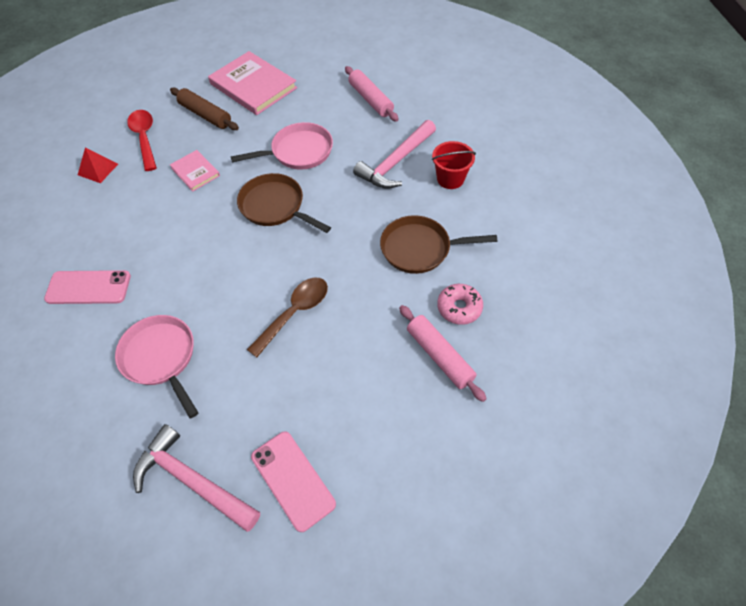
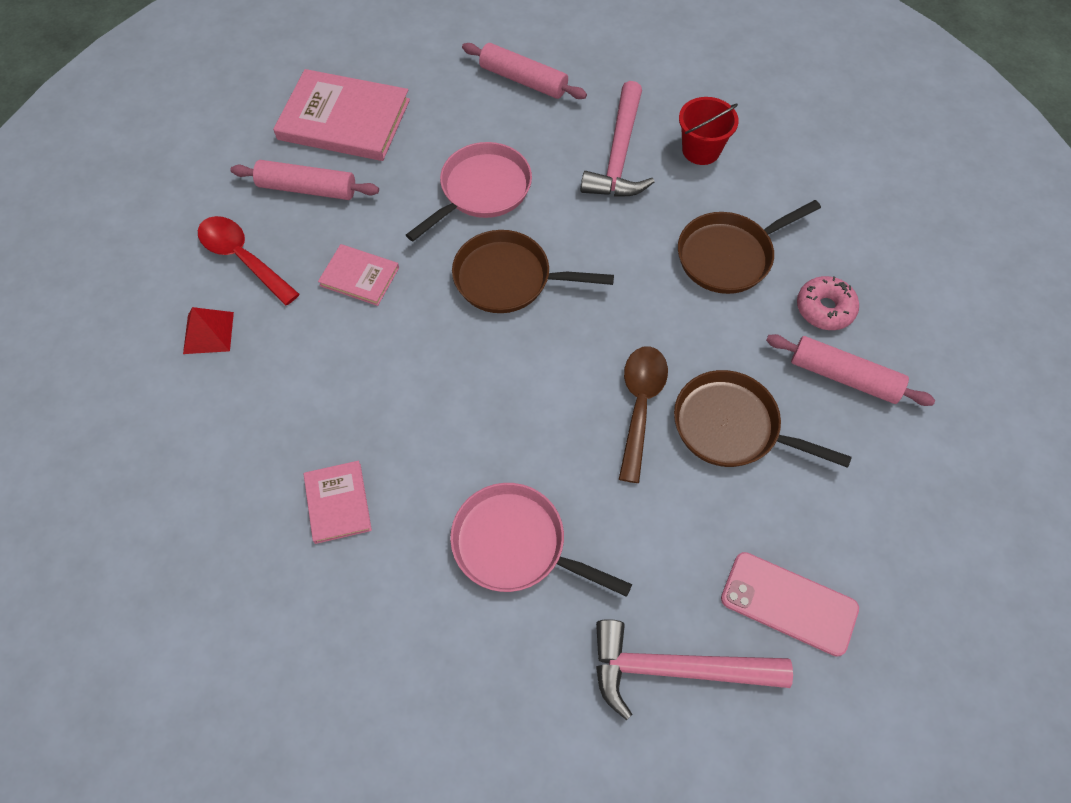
camera: 30 degrees left, 5 degrees up
(88, 287) = (338, 503): pink phone -> pink book
(205, 115) = (307, 188): brown rolling pin -> pink rolling pin
(341, 352) = (732, 427): none -> brown pan

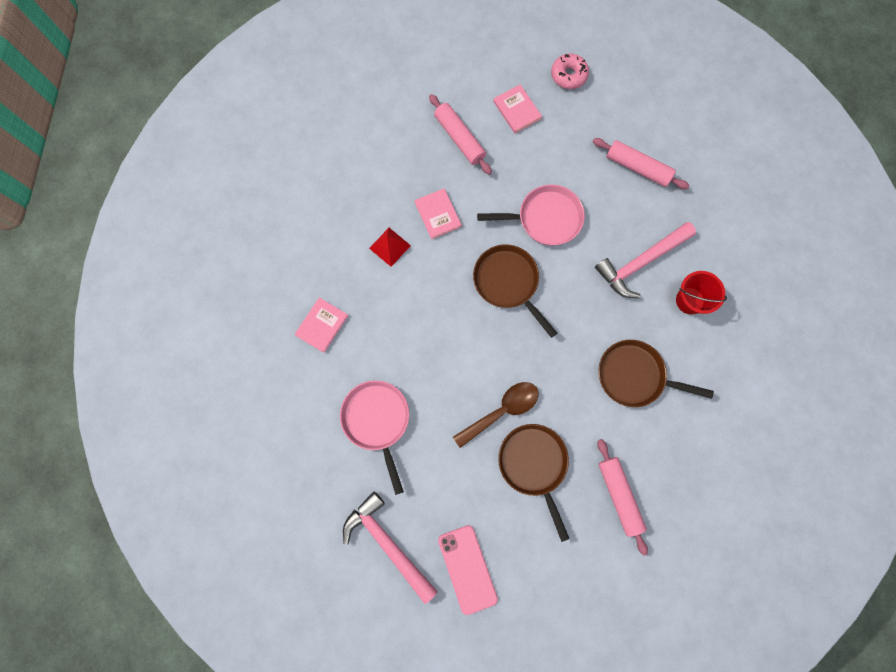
camera: 45 degrees right, 15 degrees up
(208, 333) = (342, 182): red pyramid -> red pyramid (389, 247)
(242, 258) = (393, 153): red spoon -> none
(344, 119) = (517, 110): pink book -> pink book, size x0.53
(523, 80) = (637, 167): pink rolling pin -> pink rolling pin turned 45 degrees counterclockwise
(824, 309) = (651, 452): pink donut -> pink donut (568, 75)

